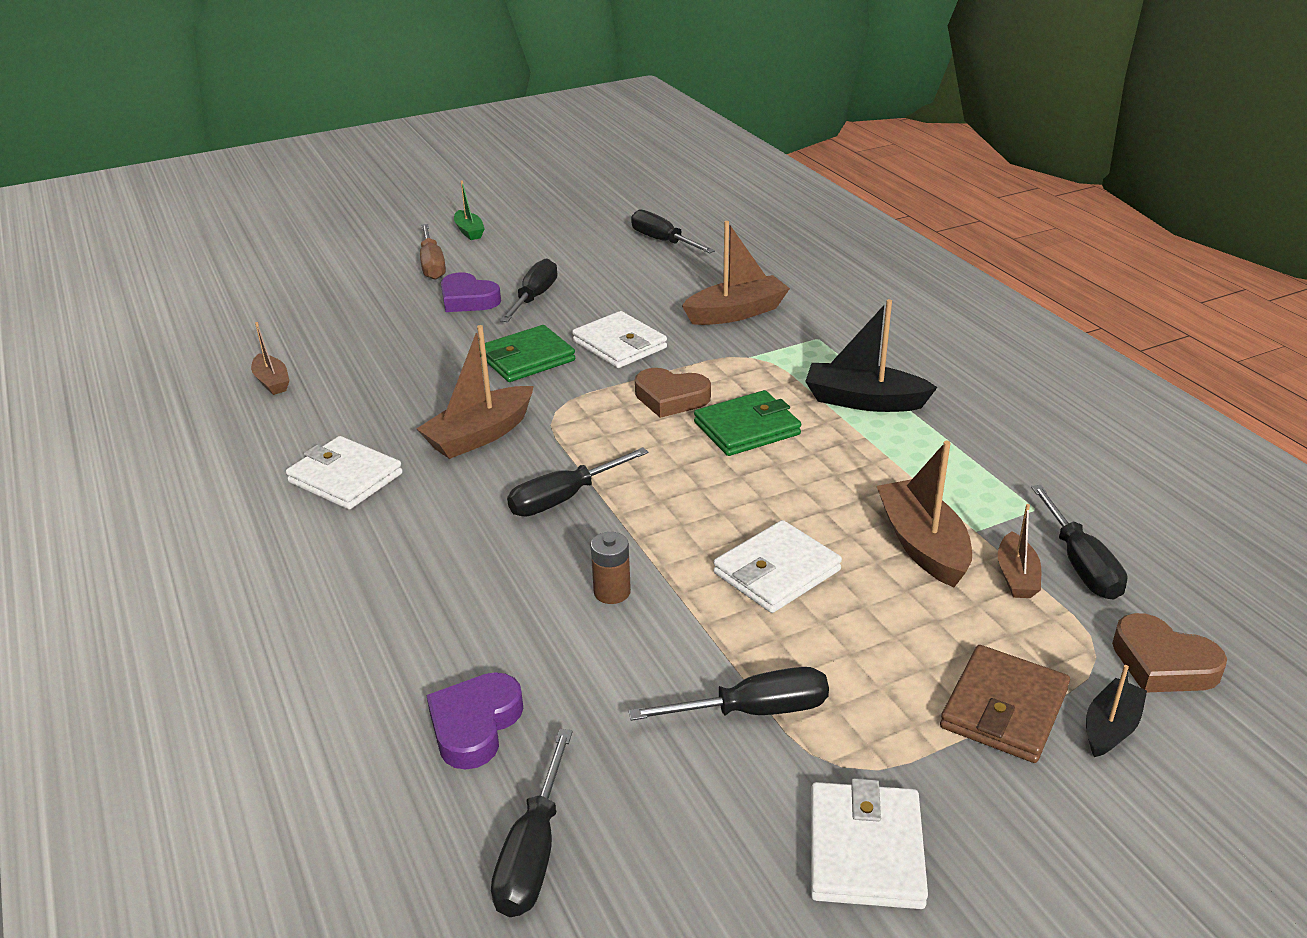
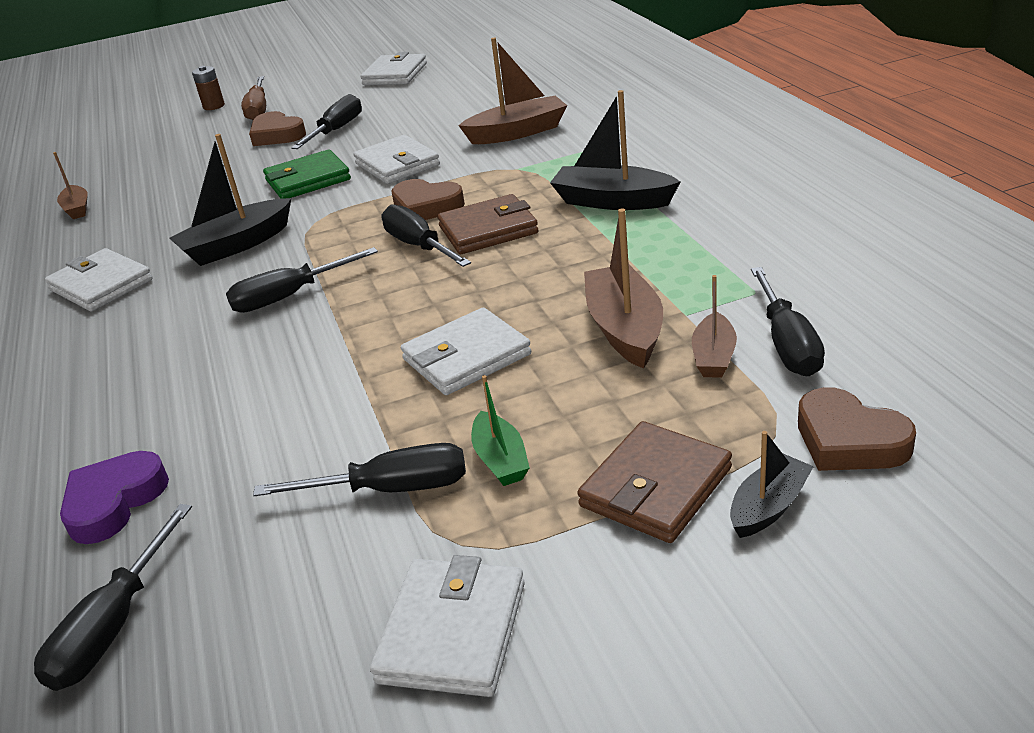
camera: 10 degrees right, 0 degrees up
(468, 299) = (277, 135): purple heart -> brown heart
(469, 231) = (303, 82): green boat -> green boat (500, 460)
(480, 435) = (237, 245): brown boat -> black boat
(573, 229) = (395, 74): none -> white wallet
(612, 592) = (298, 378): brown battery -> brown battery (214, 106)
(662, 241) = (472, 78): black screwdriver -> black screwdriver (418, 246)
(747, 428) = (488, 230): green wallet -> brown wallet

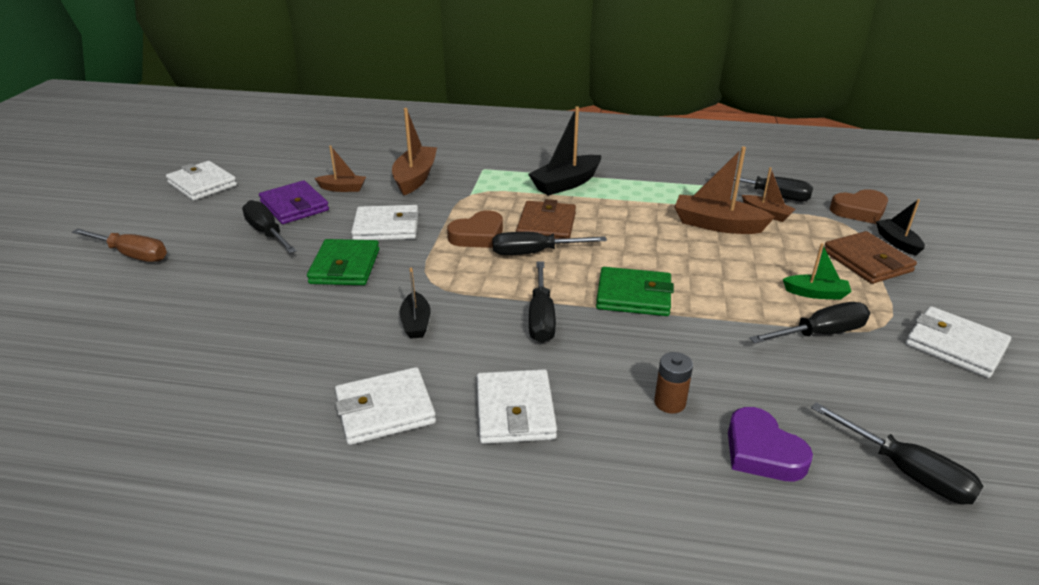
camera: 65 degrees left, 0 degrees up
(77, 209) = (167, 402): brown boat -> brown boat (343, 188)
(214, 106) = (61, 274): brown battery -> brown battery (669, 402)
(237, 245) = (416, 323): black boat -> black boat, size x0.58
(277, 135) = (217, 259): brown heart -> none
(376, 331) = (633, 296): none -> green wallet
(392, 489) = (821, 333): black screwdriver -> black screwdriver turned 45 degrees clockwise
(395, 117) = (294, 206): none -> purple wallet
(466, 357) = (699, 275): white wallet -> white wallet (515, 411)

